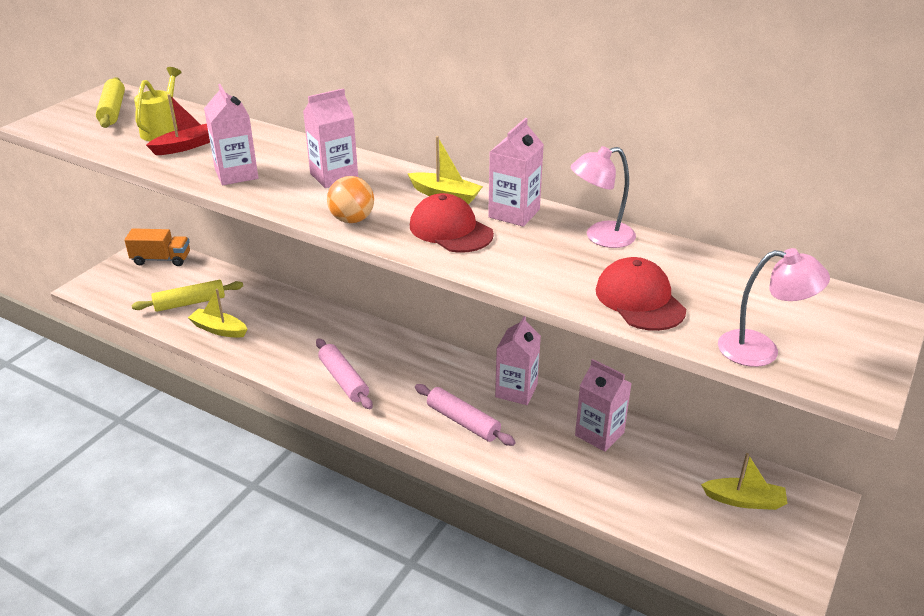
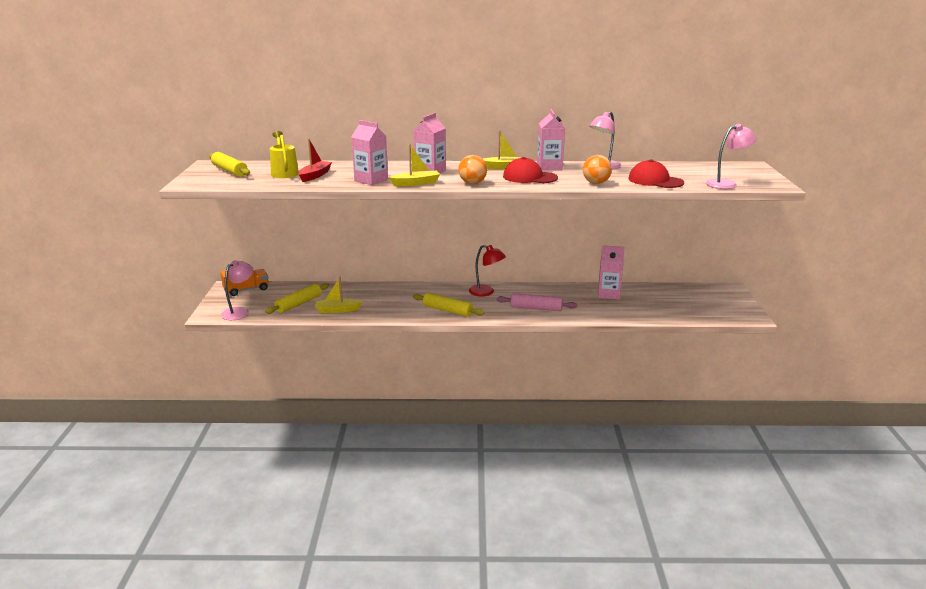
camera: 30 degrees left, 10 degrees down
(119, 293) = (239, 311): none -> pink lamp
(343, 380) = (447, 310): pink rolling pin -> yellow rolling pin
(427, 365) = (486, 292): none -> red lamp
(516, 391) = (547, 290): pink carton -> none
(532, 275) = (596, 183): none -> orange ball
(744, 500) = (700, 298): yellow boat -> yellow boat (416, 183)

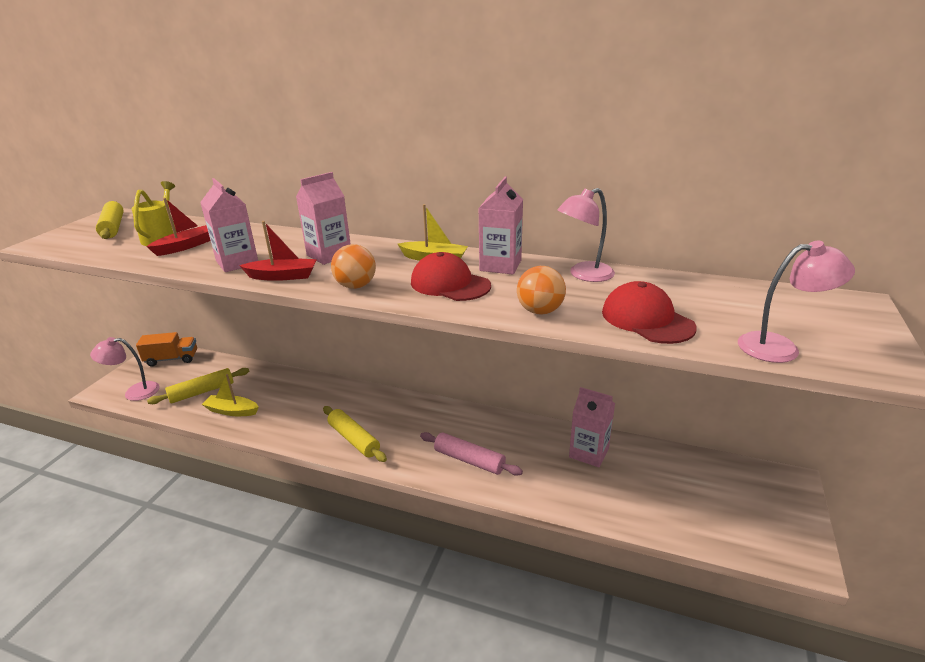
camera: 20 degrees right, 5 degrees up
(239, 311) = (134, 392): pink lamp -> pink lamp turned 150 degrees counterclockwise
(416, 183) = (283, 276): yellow boat -> red boat
(486, 292) = (424, 415): red lamp -> none

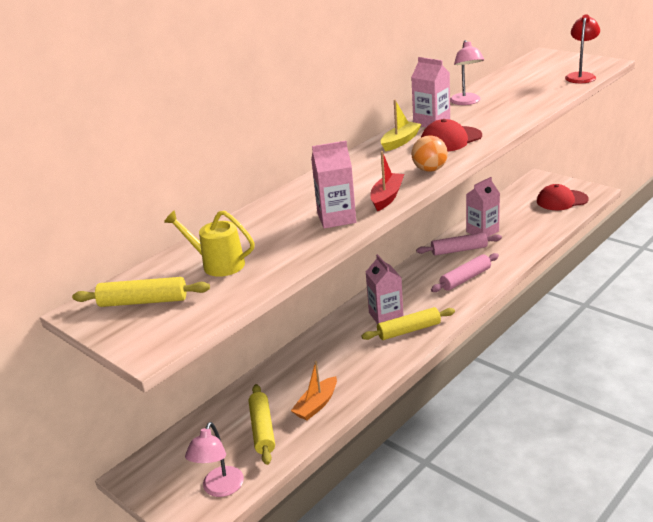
camera: 65 degrees left, 0 degrees up
(172, 359) = (164, 461): orange truck -> none
(186, 246) = (264, 247): red boat -> none
(232, 411) = (316, 405): yellow boat -> orange boat
(329, 255) = (356, 179): pink carton -> pink carton (386, 316)
(532, 441) = (459, 250): none -> pink rolling pin
(540, 311) = (510, 119): orange ball -> none
(646, 319) = (536, 96): red cap -> red cap (561, 200)
(780, 347) = (581, 76): pink lamp -> red lamp

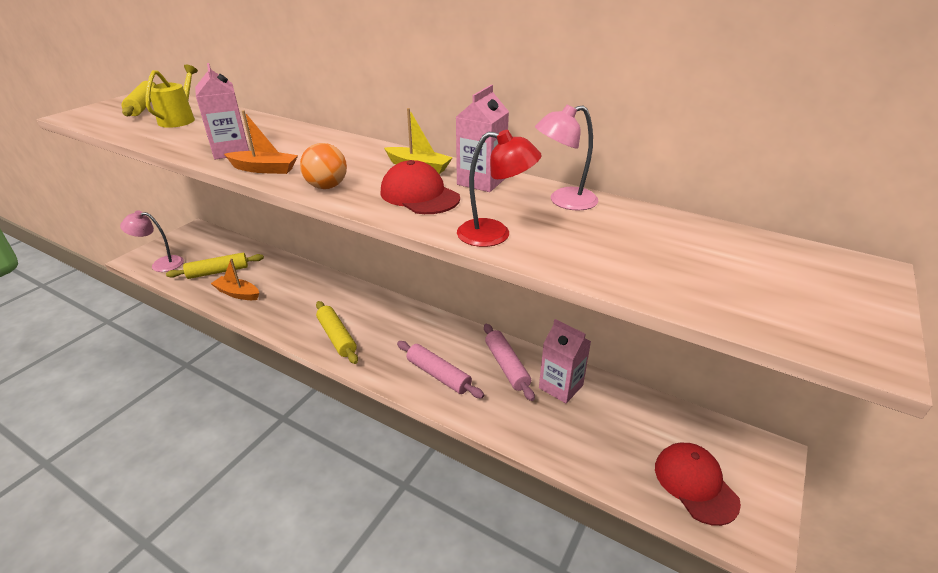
camera: 75 degrees right, 5 degrees up
(386, 316) = (365, 319): pink carton -> none
(387, 197) = (264, 169): red boat -> orange boat
(581, 76) = (745, 310): red lamp -> red lamp (495, 234)

